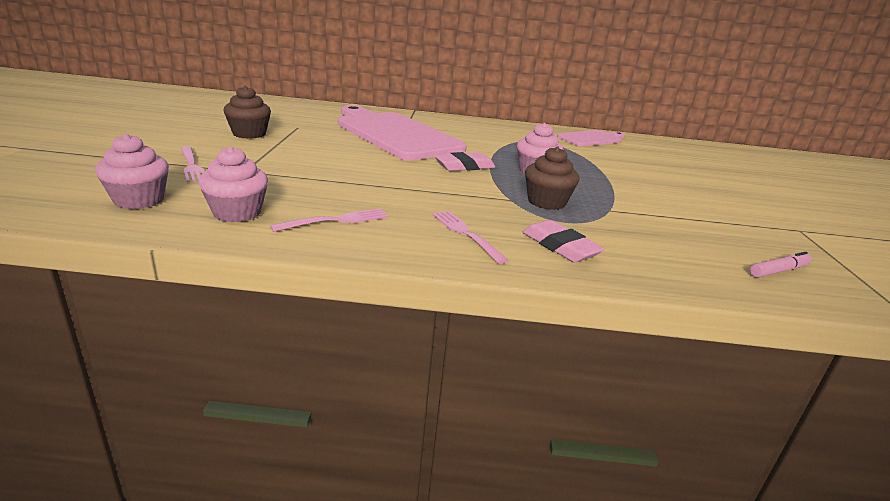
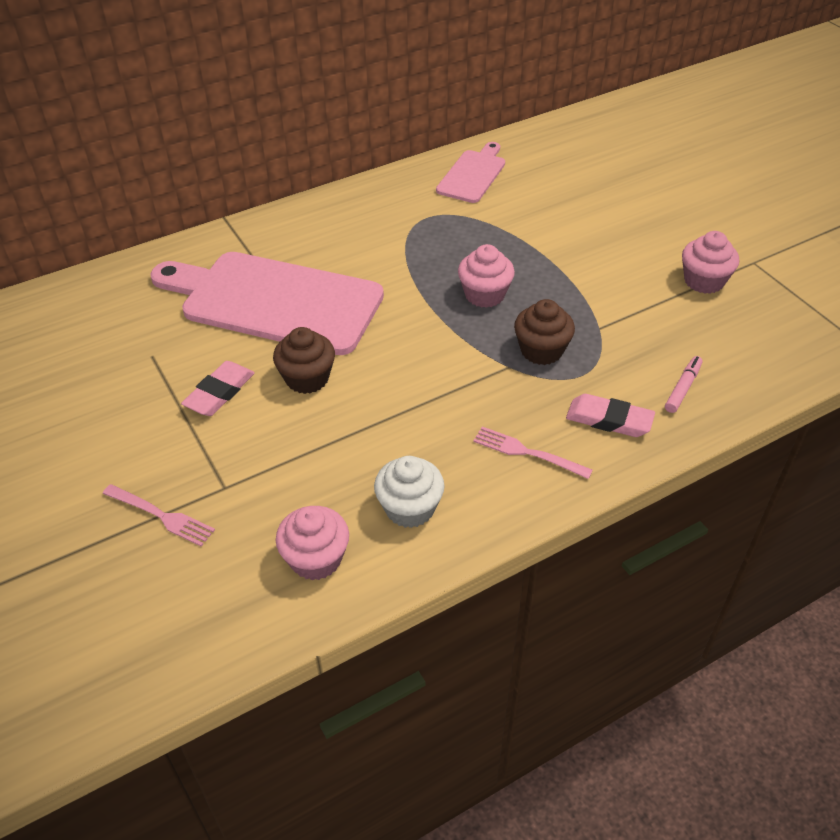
camera: 30 degrees left, 20 degrees up
(139, 200) = (205, 605): pink cupcake -> pink cupcake (704, 281)
(249, 134) = (123, 409): brown cupcake -> brown cupcake (307, 378)
(336, 220) = (409, 508): pink fork -> white cupcake
(464, 166) = (413, 329): pink eraser -> pink eraser (220, 393)
(778, 271) = (771, 345): pink marker -> pink marker (683, 388)

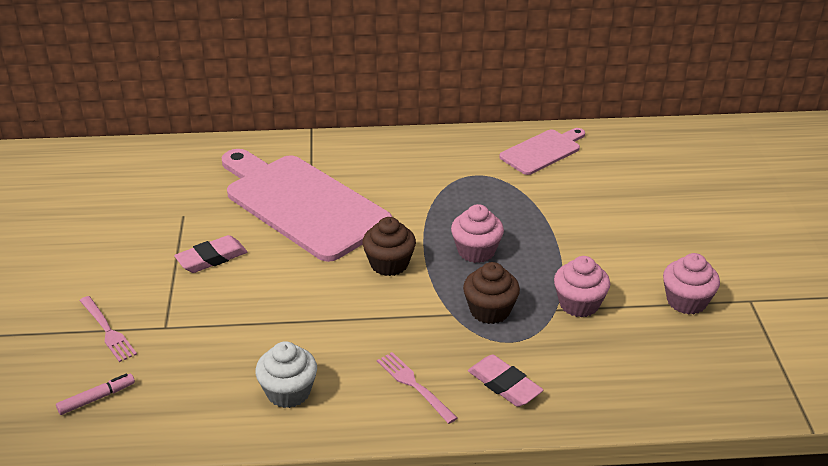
camera: 25 degrees right, 10 degrees down
(307, 378) = (283, 269): brown cupcake -> brown cupcake (389, 264)
(316, 559) = (192, 402): pink cupcake -> pink cupcake (579, 304)
(683, 388) = (592, 383): pink marker -> pink marker (97, 398)

